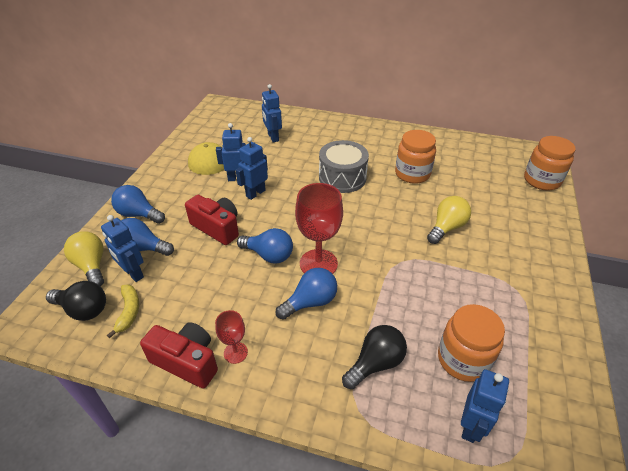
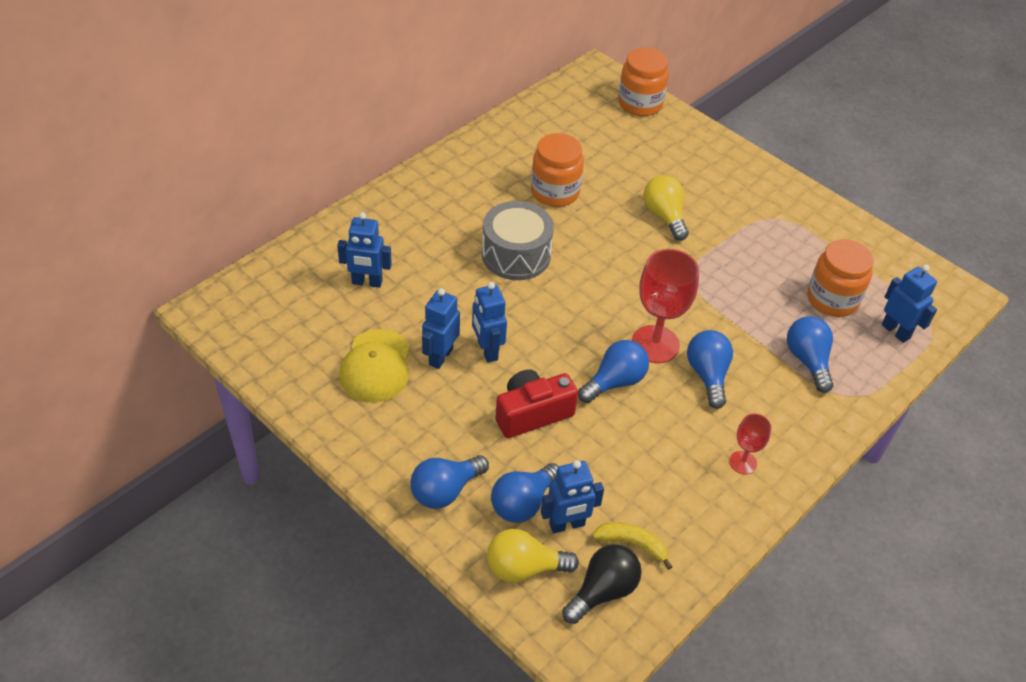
camera: 65 degrees left, 5 degrees up
(187, 361) = (734, 508): red camera -> none
(375, 363) = (808, 360): black light bulb -> blue light bulb

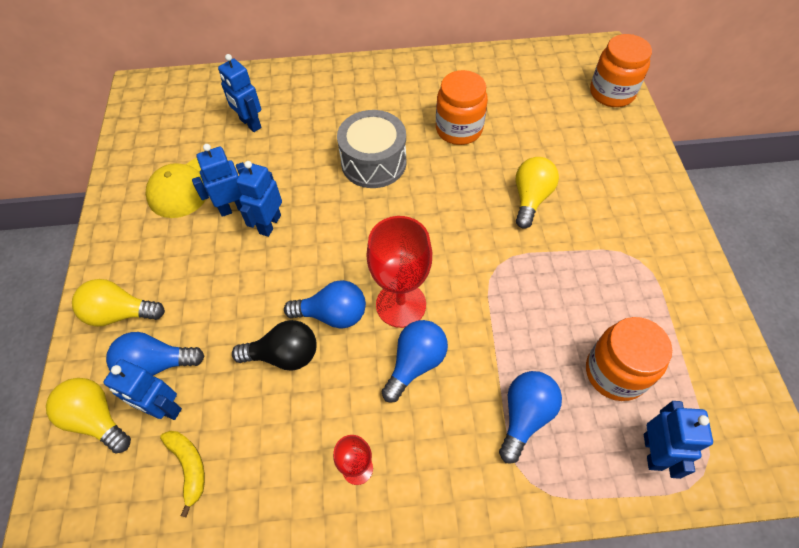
camera: 45 degrees right, 10 degrees up
(445, 491) = (120, 313): blue light bulb -> yellow light bulb
(532, 413) = (244, 296): red camera -> none
(603, 591) = (123, 489): black light bulb -> black light bulb (284, 355)

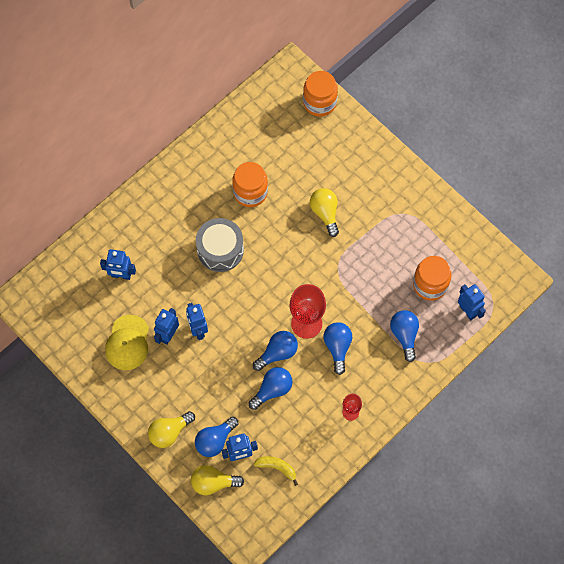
camera: 40 degrees left, 10 degrees up
(284, 355) = (272, 390): black light bulb -> blue light bulb

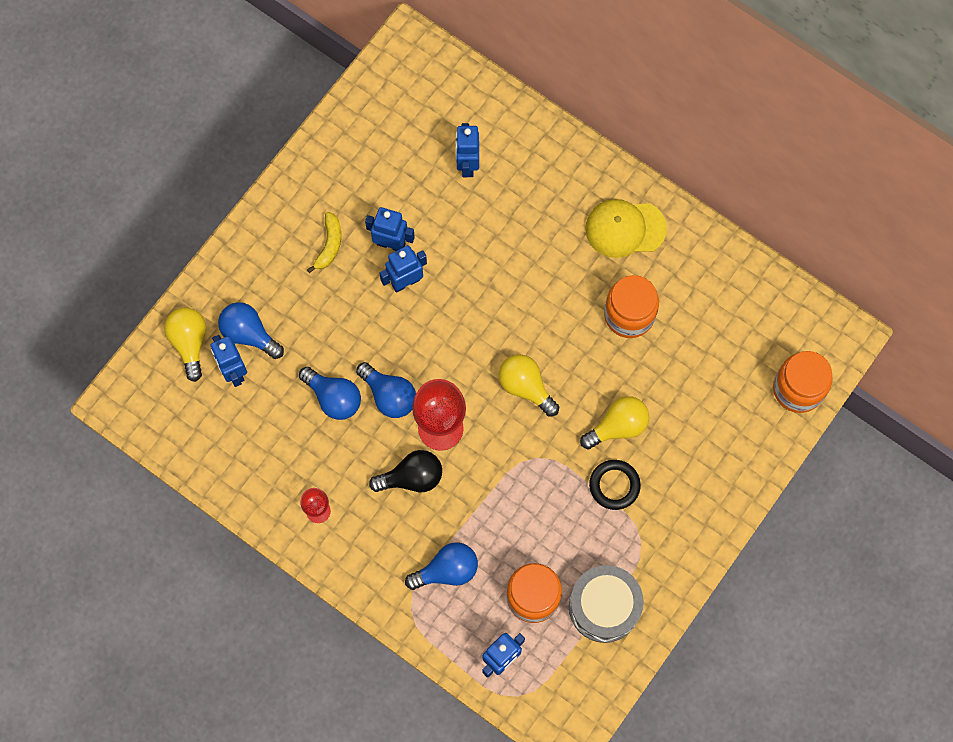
camera: 80 degrees right, 5 degrees up
(127, 343) = (370, 193): yellow cap -> yellow cap (625, 228)
(169, 432) = (252, 272): yellow light bulb -> yellow light bulb (525, 387)
(220, 250) = (531, 289): grey drum -> grey drum (604, 607)
(277, 468) = (223, 423): yellow banana -> yellow banana (329, 245)
(337, 347) = (412, 477): blue light bulb -> black light bulb
(364, 222) = (614, 485): none -> black ring

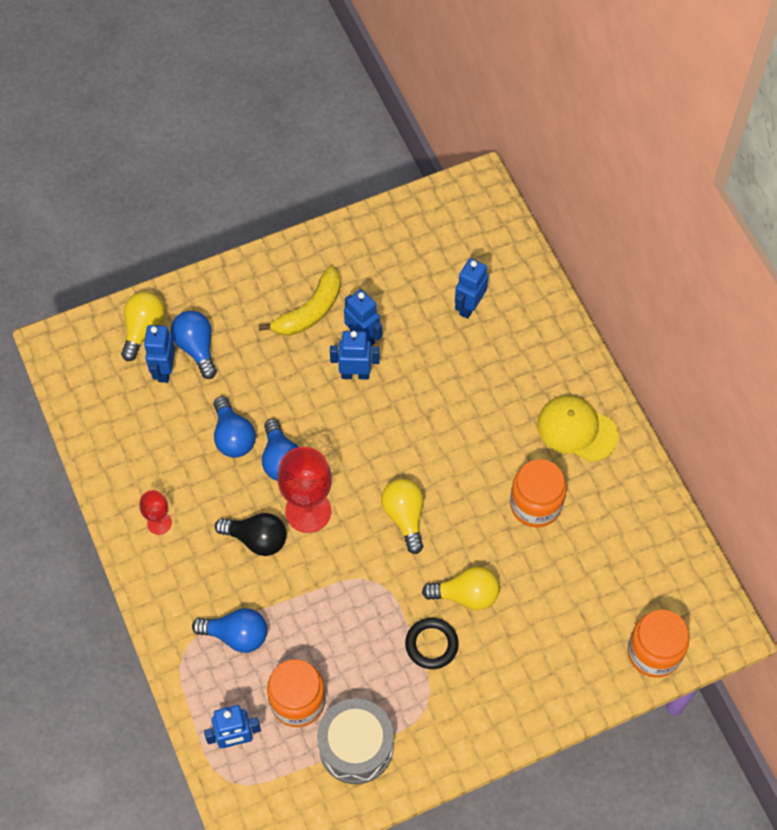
camera: 30 degrees right, 10 degrees down
(329, 245) = (309, 311): yellow banana -> yellow banana, size x1.56

